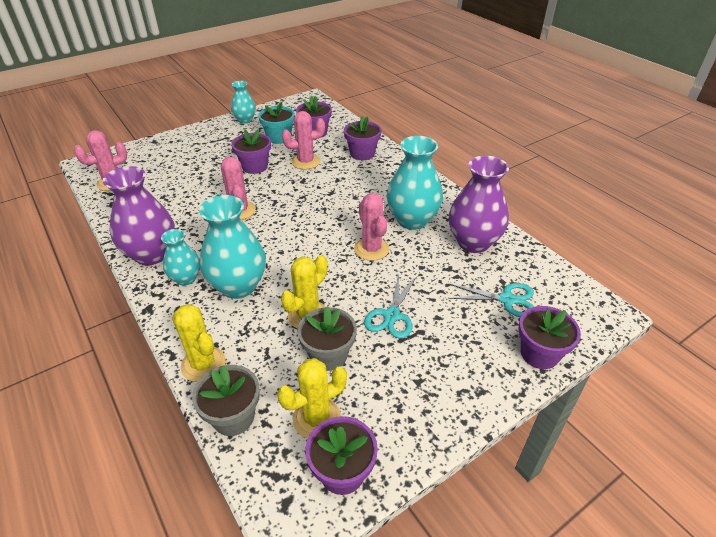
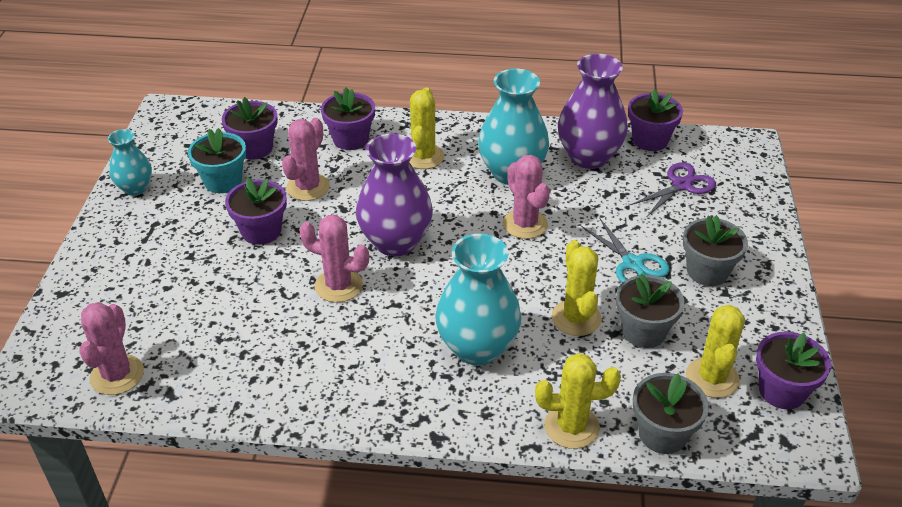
camera: 50 degrees left, 0 degrees up
(151, 254) = (336, 396): purple vase -> purple vase (395, 242)
(186, 278) = (417, 384): turquoise vase -> none
(371, 249) = (525, 224): pink cactus -> pink cactus turned 45 degrees clockwise
(381, 183) = (423, 157): none -> yellow cactus
(429, 359) = (707, 271): none -> grey flower pot
(507, 299) = (681, 185): turquoise scissors -> purple scissors
(539, 354) = (757, 208): purple flower pot -> purple flower pot (650, 140)

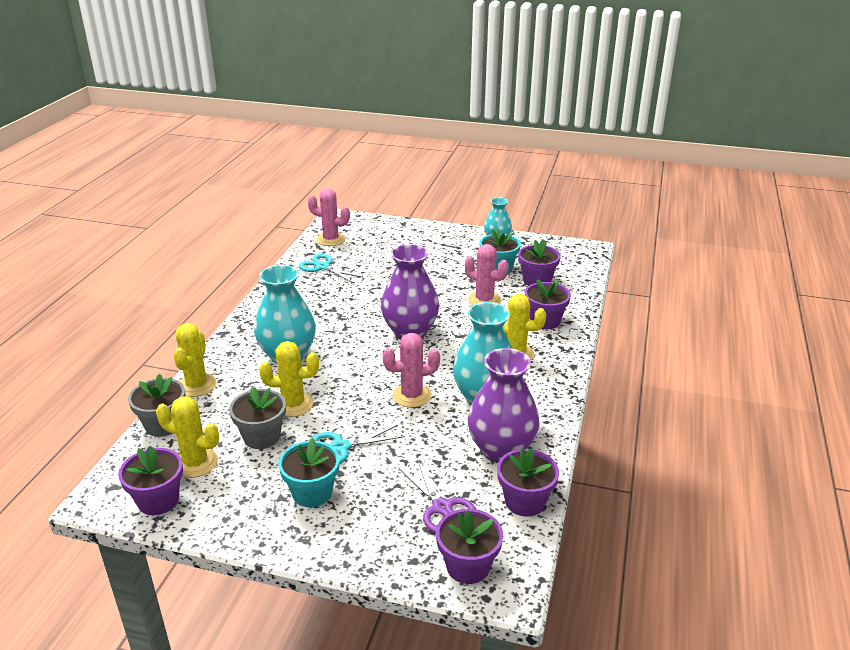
camera: 100 degrees right, 10 degrees down
(219, 364) = (323, 267): none -> turquoise scissors
(261, 231) = (439, 281): purple flower pot -> purple flower pot (468, 566)
(338, 286) = (373, 307): pink cactus -> none
(707, 271) = (312, 493): grey flower pot -> turquoise flower pot

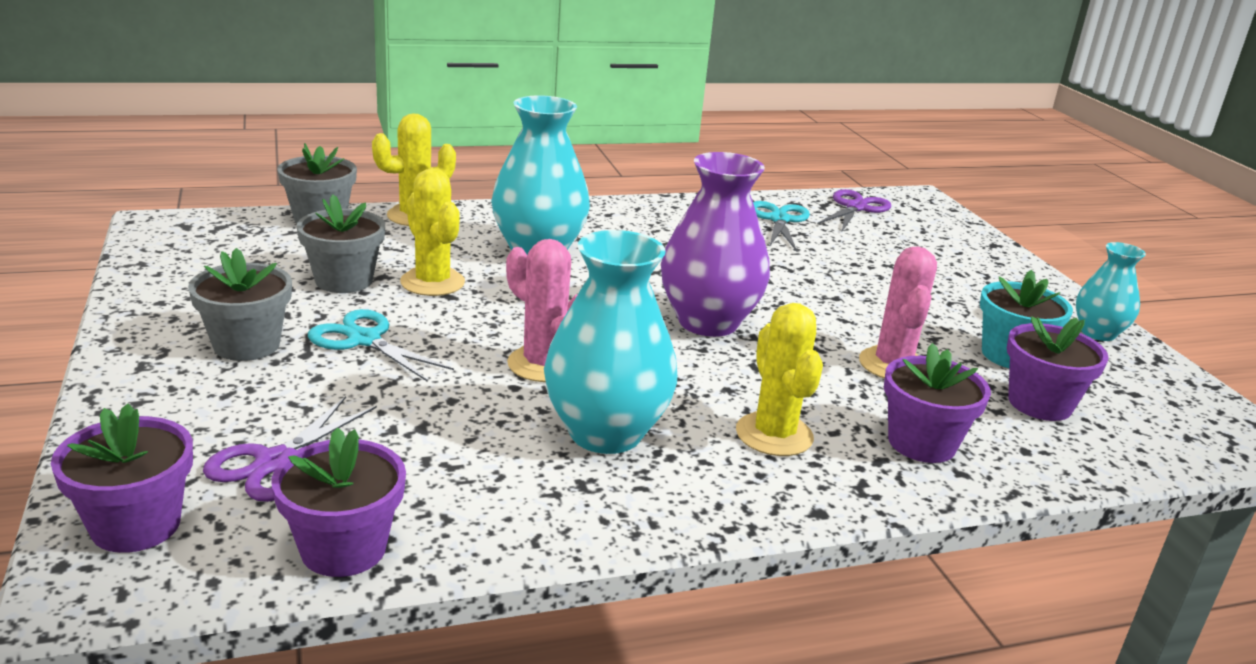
camera: 55 degrees right, 5 degrees down
(158, 500) = (174, 254): purple flower pot -> none
(195, 463) = (259, 256): yellow cactus -> none
(312, 493) = (246, 345): turquoise flower pot -> grey flower pot
(331, 239) = (855, 207): pink cactus -> purple scissors
(501, 450) = (473, 486): purple vase -> none

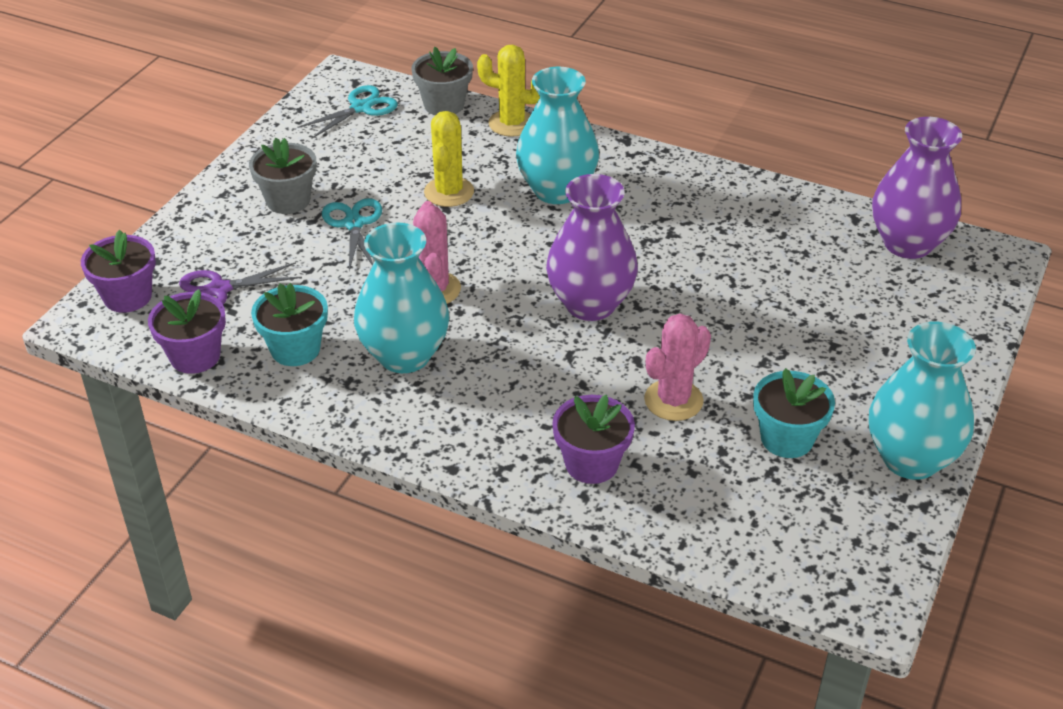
camera: 45 degrees right, 15 degrees up
(344, 280) = (396, 169): grey flower pot -> none
(471, 481) = (295, 349): none -> turquoise flower pot
(774, 435) = (503, 408): yellow cactus -> none
(779, 220) = (806, 230): turquoise scissors -> turquoise scissors (361, 108)
(855, 207) = (907, 243): purple scissors -> purple vase
(1039, 404) = (735, 484): purple flower pot -> none
(1098, 333) = (910, 459): turquoise vase -> turquoise vase, size x1.74

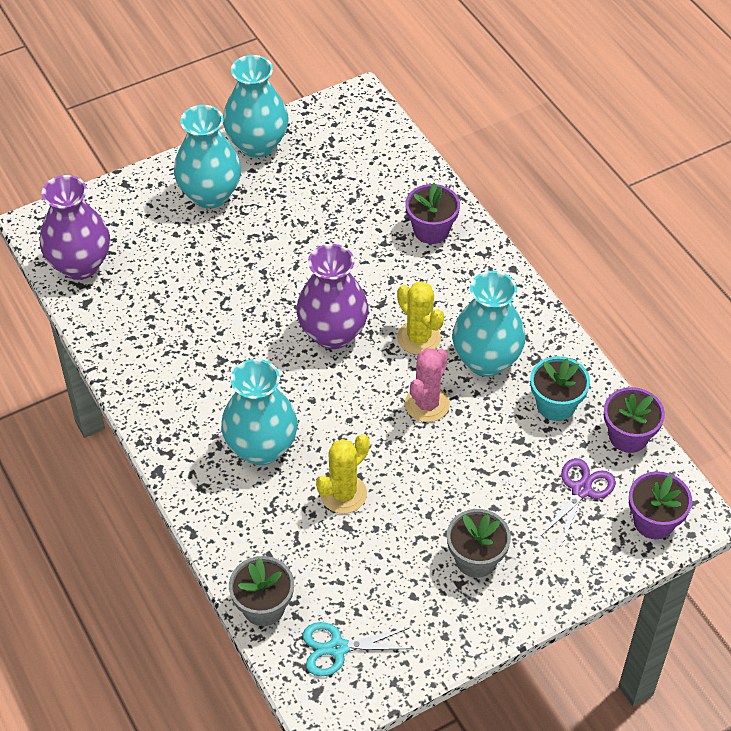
camera: 145 degrees left, 10 degrees up
(219, 290) = (581, 490): purple scissors -> purple scissors turned 75 degrees counterclockwise
(354, 224) = (440, 501): turquoise scissors -> none
(512, 123) = (228, 546): yellow cactus -> yellow cactus (419, 338)
(673, 400) = (348, 242): pink cactus -> none
(787, 439) = (309, 188): turquoise flower pot -> none
(882, 372) = (210, 194): none -> turquoise vase

